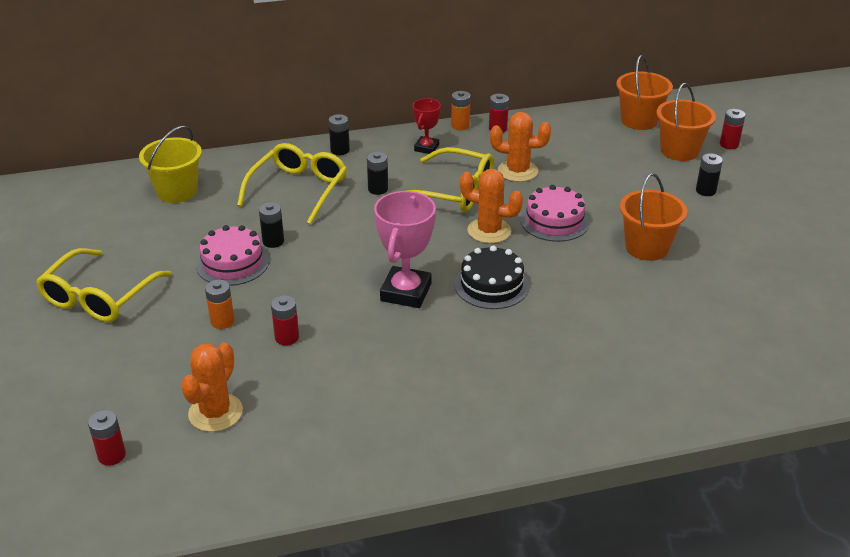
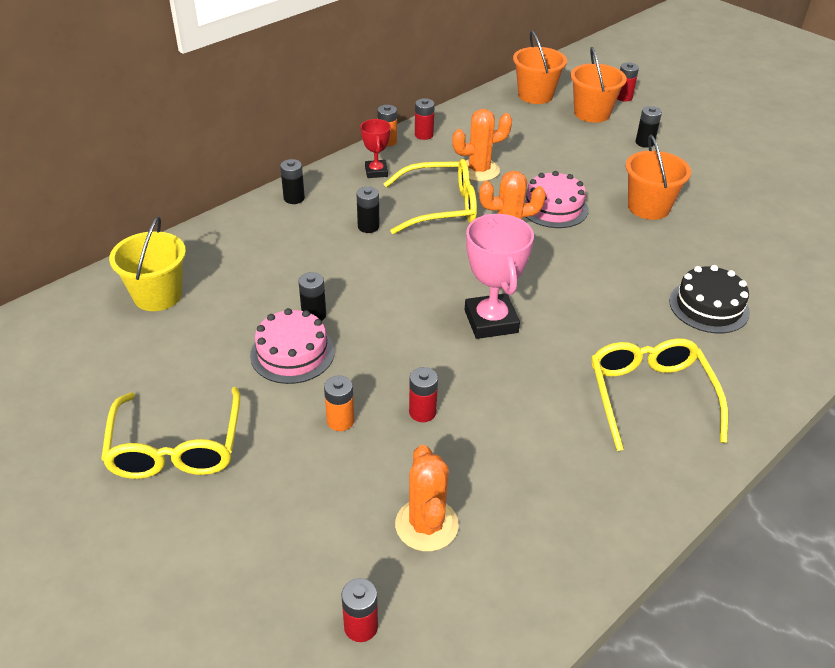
camera: 30 degrees left, 5 degrees up
(298, 190) = (289, 252): yellow glasses -> yellow glasses (650, 397)
(491, 285) = (558, 286): black cake -> black cake (709, 306)

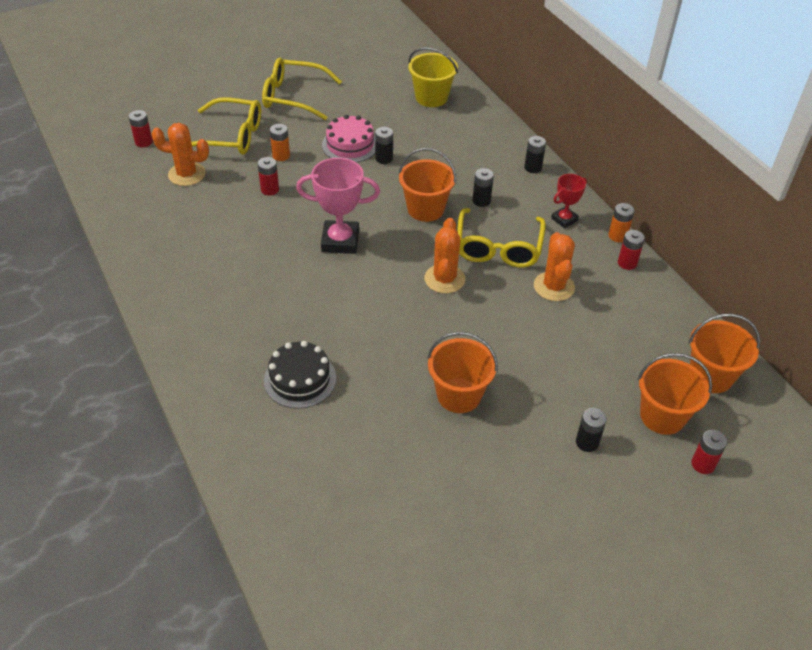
camera: 105 degrees right, 5 degrees up
(376, 172) = (564, 219): red trophy -> red trophy turned 45 degrees counterclockwise
(401, 264) = (425, 209): none -> orange bucket
(553, 207) = (478, 322): pink cake -> none
(650, 397) = (223, 302): yellow glasses -> yellow glasses (230, 136)

